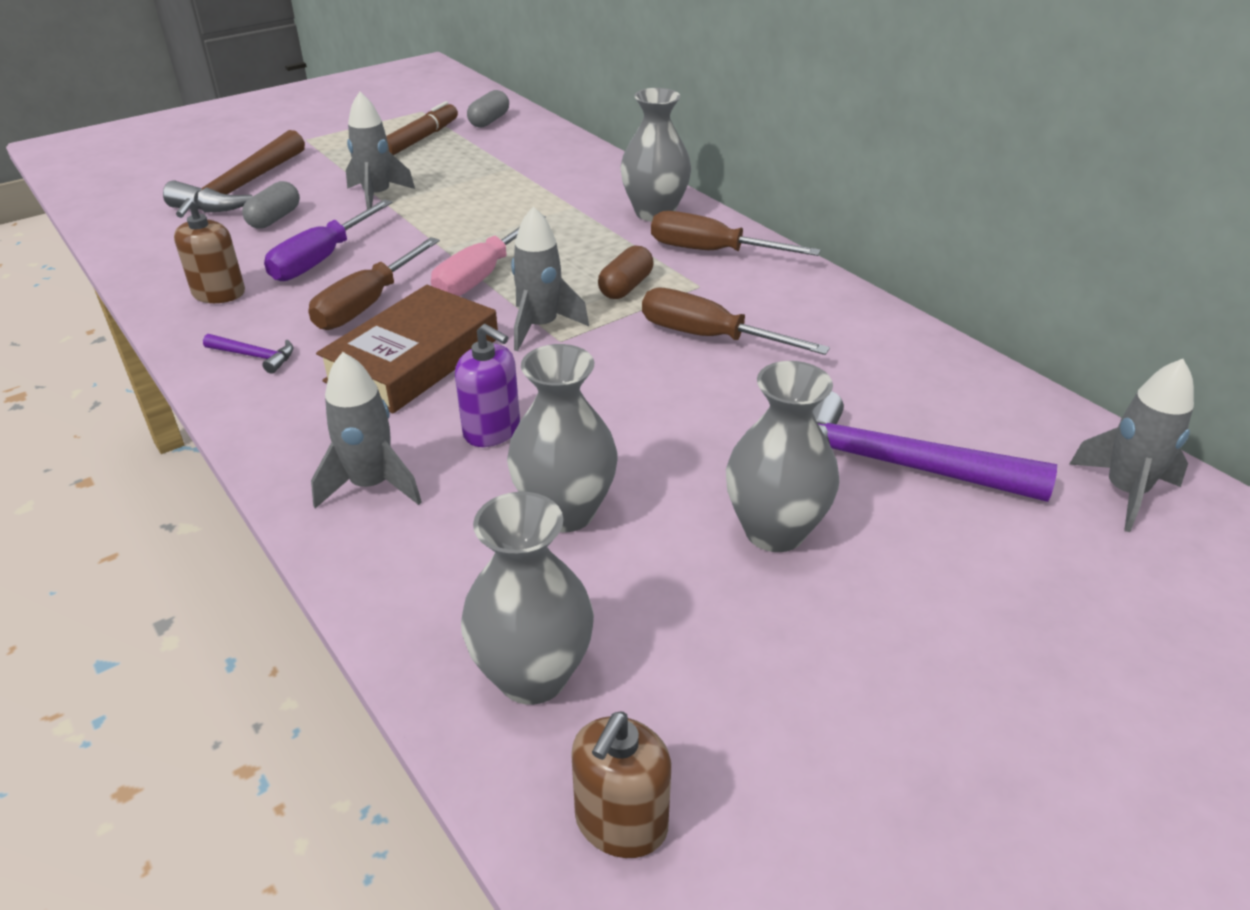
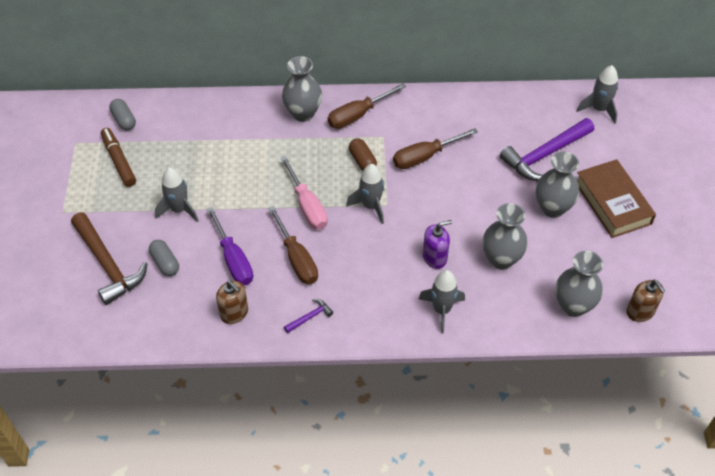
camera: 55 degrees left, 15 degrees up
(413, 359) = (361, 261): brown book -> brown book (612, 203)

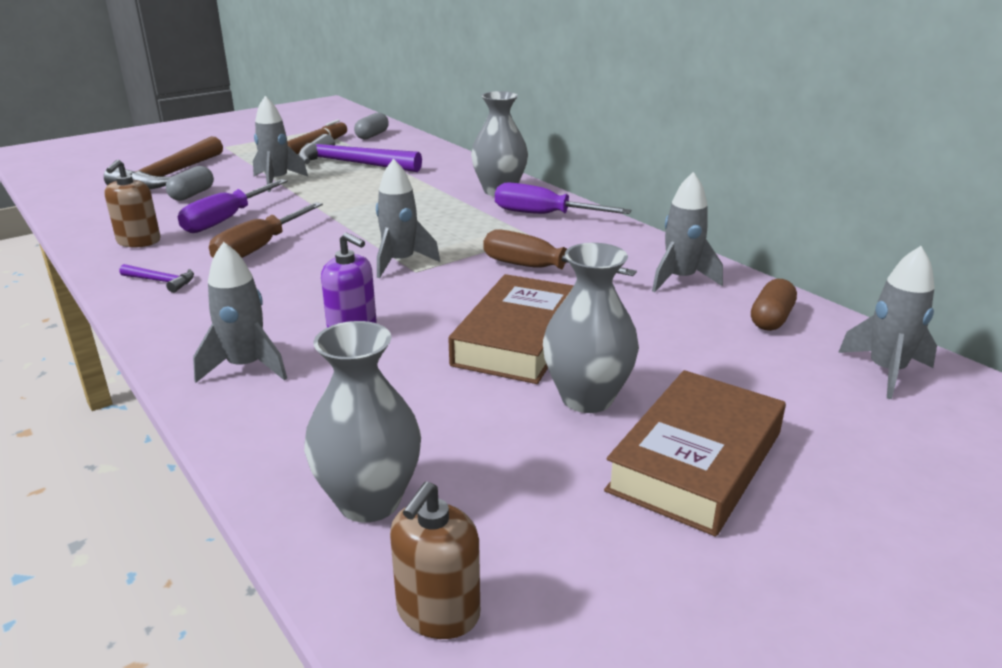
camera: 55 degrees right, 25 degrees down
(307, 206) = (355, 230): pink screwdriver -> none
(357, 115) = (543, 215): brown screwdriver -> purple screwdriver
(362, 161) = (472, 237): brown capsule -> brown capsule (771, 319)
(478, 114) = (680, 279): none -> grey rocket
(489, 202) = (519, 339): none -> brown book
(501, 259) = (409, 385): grey vase -> none
(545, 155) = (692, 353): purple hammer -> purple hammer (352, 164)

